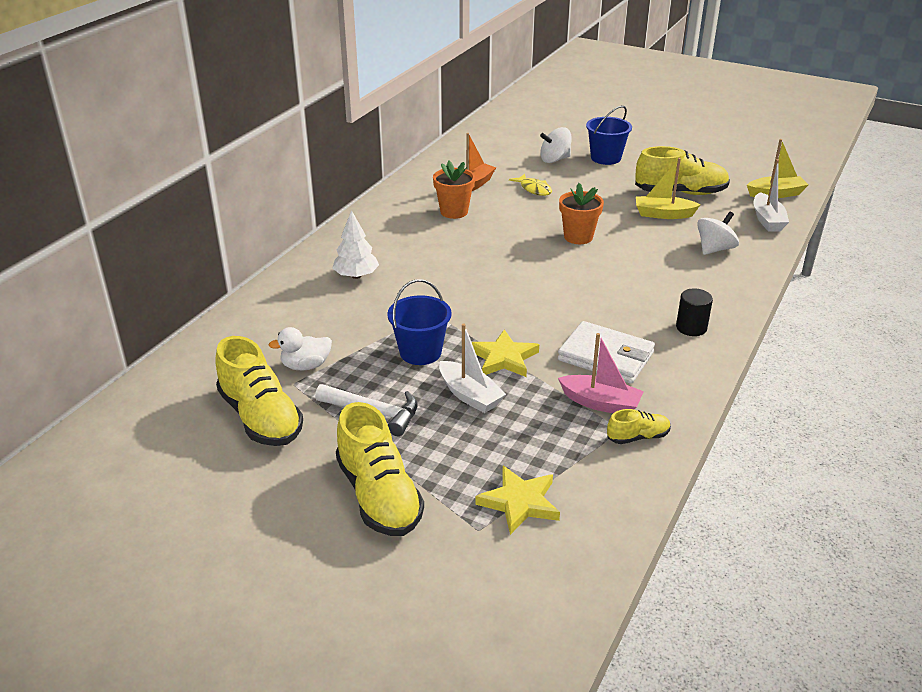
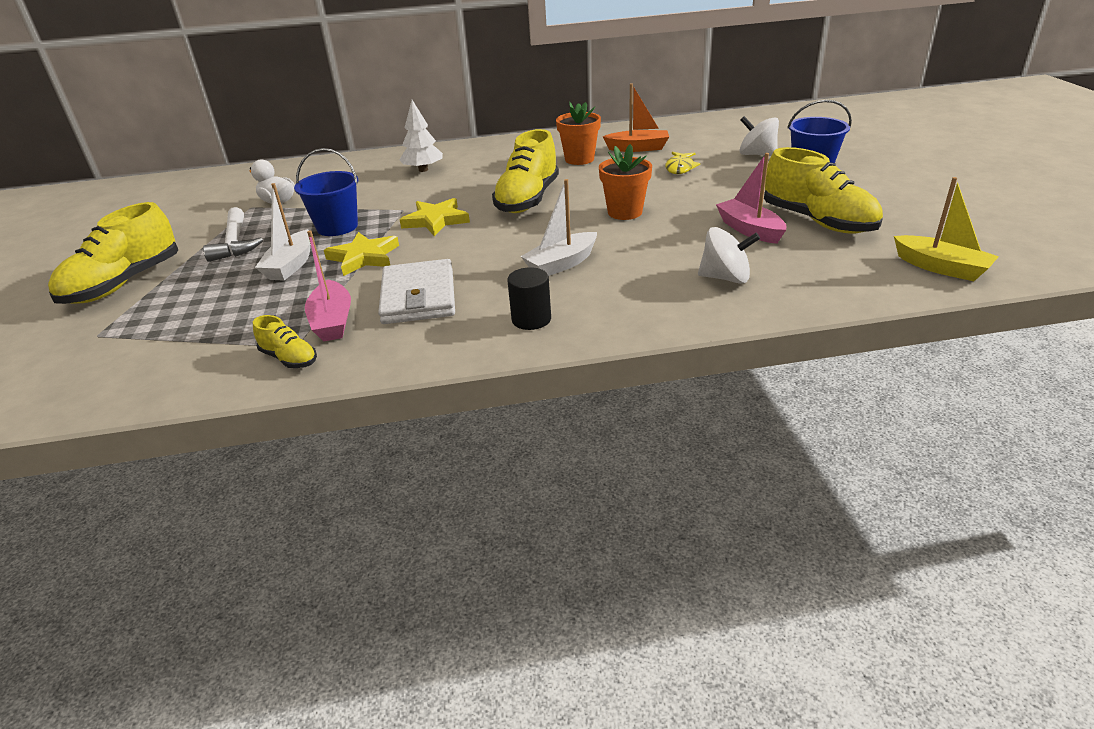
camera: 55 degrees right, 0 degrees up
(261, 417) = (199, 214): yellow shoe -> yellow shoe (528, 199)
(519, 502) = (144, 339): yellow star -> yellow star (436, 220)
(663, 214) = (749, 230): yellow boat -> pink boat
(767, 220) = (860, 284): white boat -> white boat (561, 264)

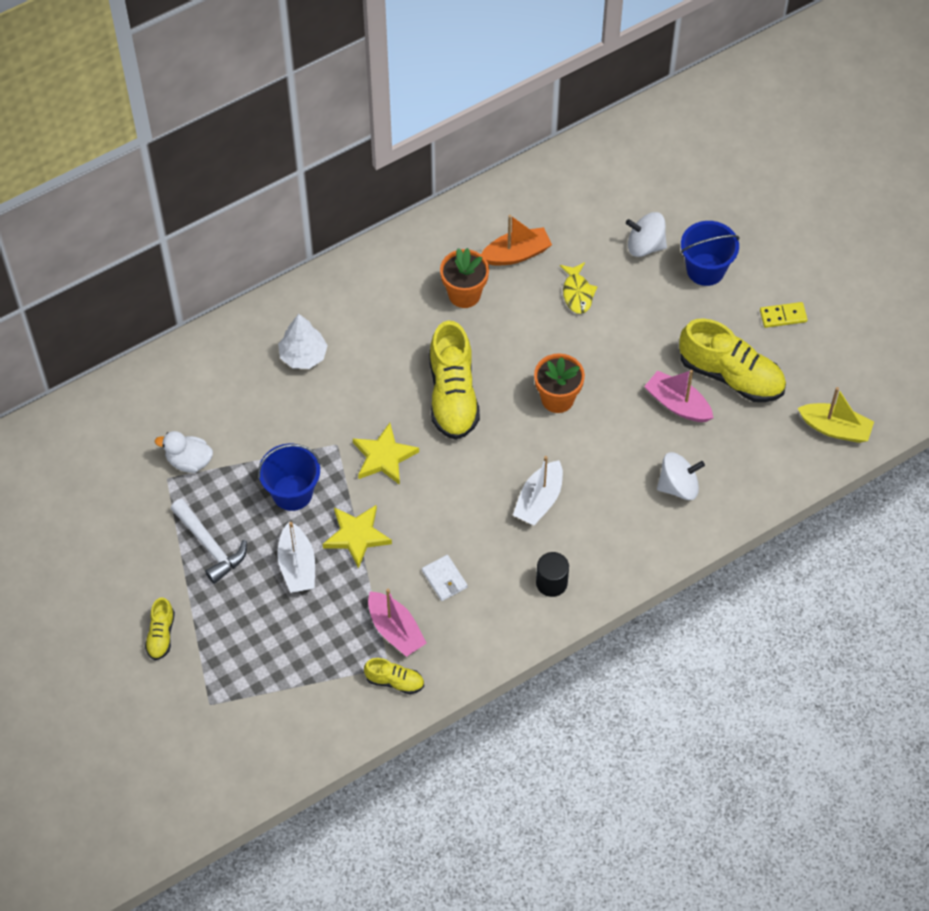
camera: 25 degrees left, 25 degrees up
(124, 284) = (161, 635): yellow shoe -> yellow shoe, size x0.49
(418, 296) = (444, 579): white wallet -> white wallet, size x0.51
(888, 198) = (783, 316): none -> yellow domino

